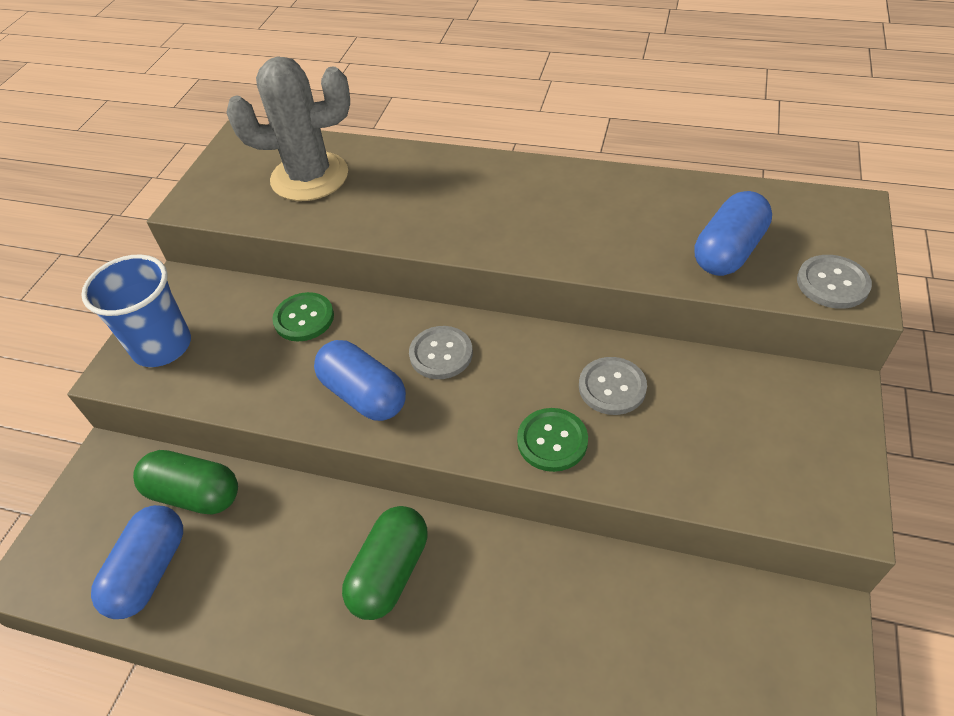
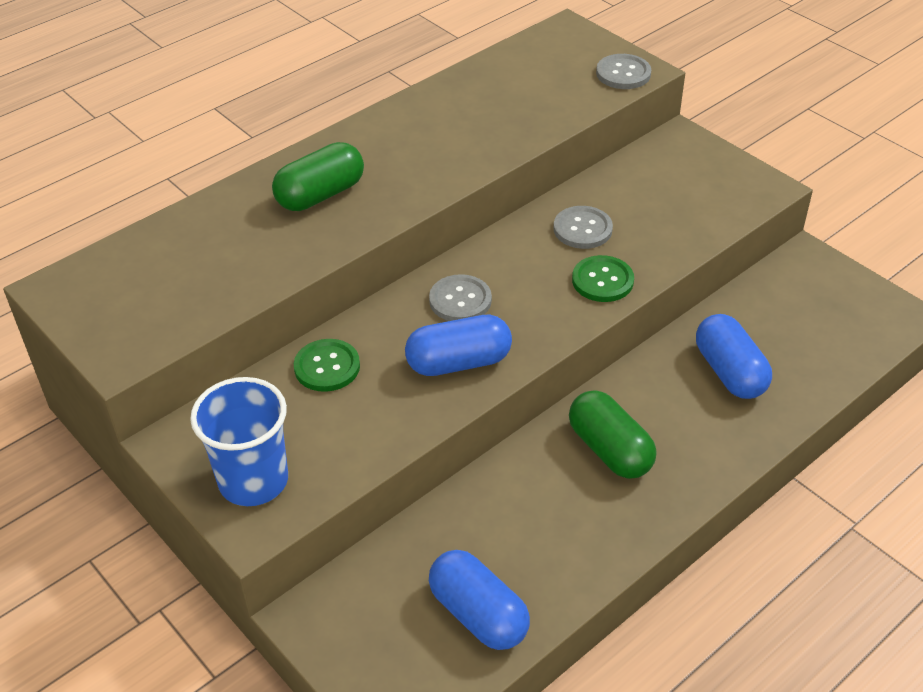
camera: 60 degrees left, 5 degrees down
(194, 494) = (419, 554): green capsule -> green capsule (320, 195)
(309, 177) = (188, 262): grey cactus -> none
(728, 251) = (549, 96): blue capsule -> blue capsule (729, 372)

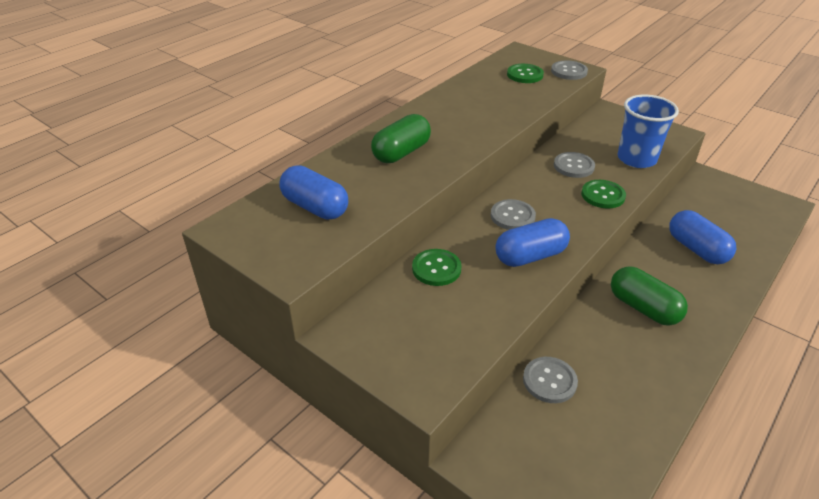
camera: 10 degrees left, 5 degrees down
(253, 481) = (412, 356): blue cup -> blue cup (636, 159)
(439, 533) = (549, 381): none -> grey button
(478, 614) = (605, 439): blue capsule -> blue capsule (315, 207)
(553, 74) = (525, 75): none -> green button

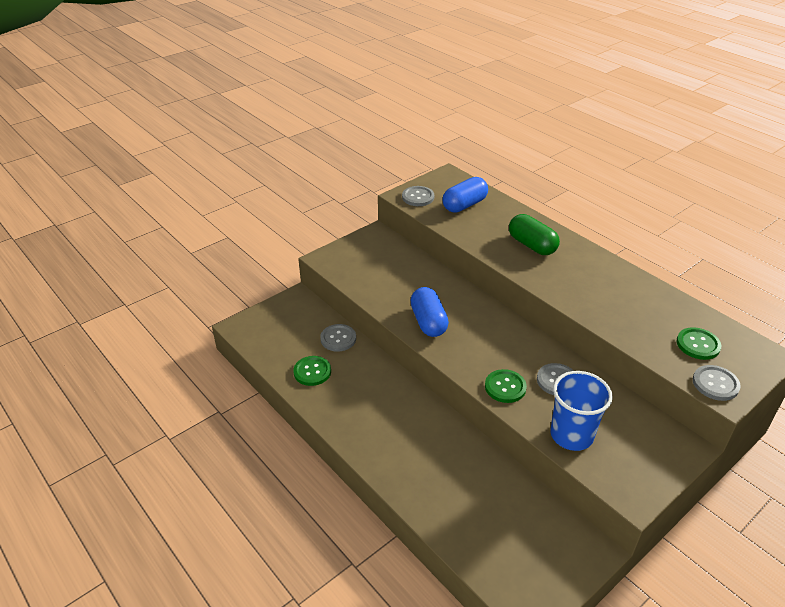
camera: 100 degrees right, 0 degrees up
(436, 268) = (424, 275): green button -> green button (312, 372)
(512, 216) = (480, 323): grey button -> grey button (418, 197)
(643, 308) = (390, 409): green capsule -> none
(696, 249) = (458, 478): blue capsule -> none

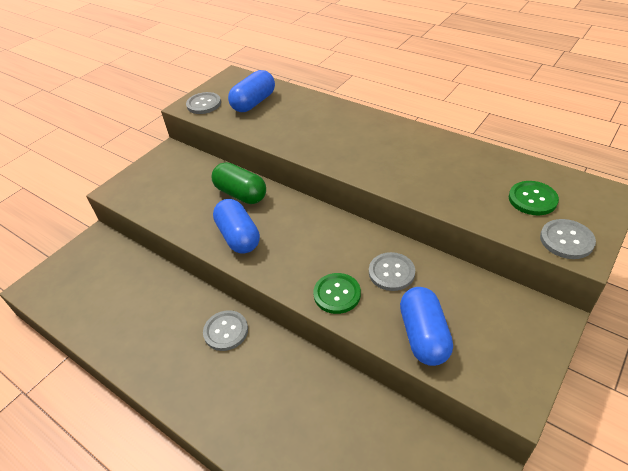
camera: 10 degrees left, 5 degrees up
(312, 372) = (120, 322): green button -> none
(338, 339) = (146, 275): grey button -> grey button (226, 331)
(532, 245) = (331, 130): green capsule -> green capsule (241, 194)
(571, 435) = (423, 335): blue cup -> blue capsule

